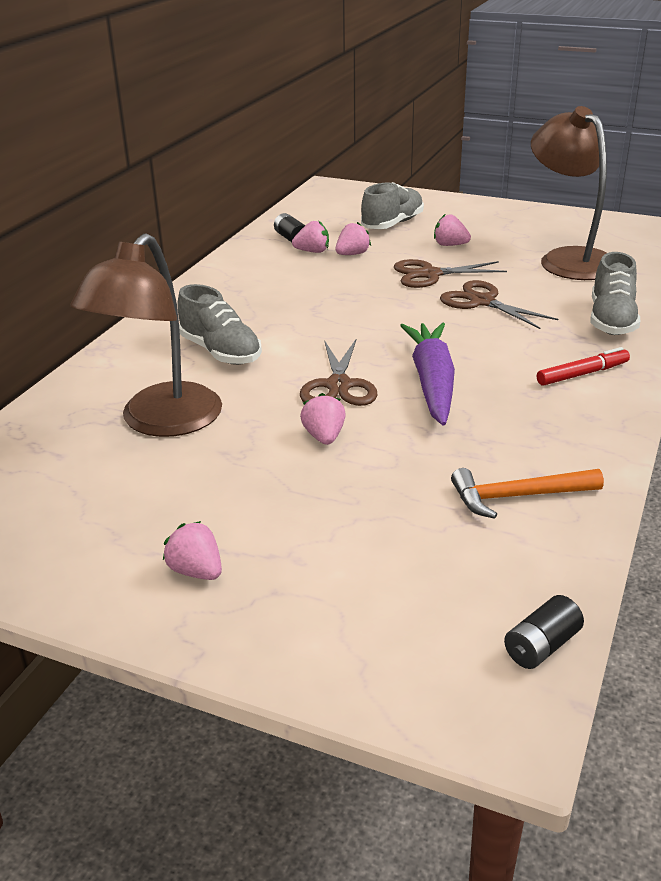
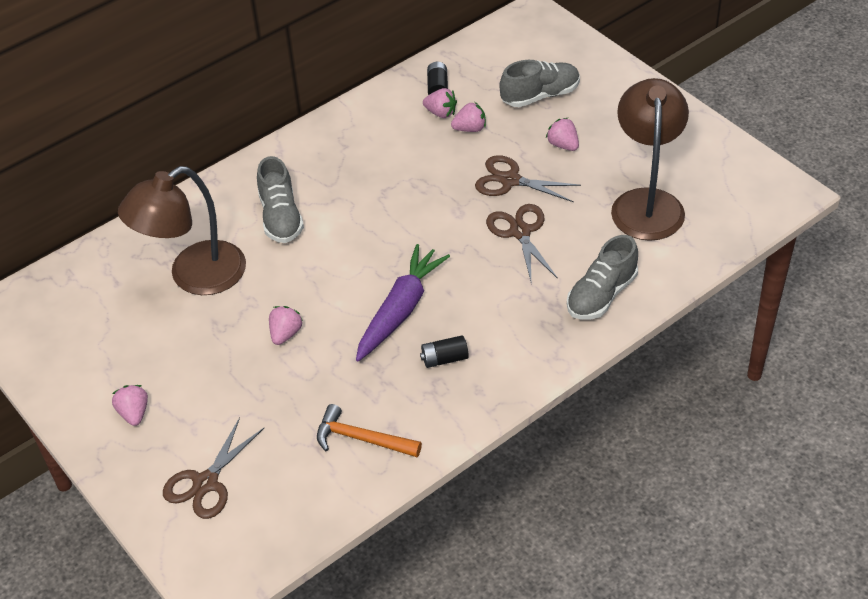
camera: 30 degrees right, 15 degrees up
(338, 385) = (334, 287): brown scissors -> brown scissors (206, 483)
(541, 646) = (274, 549): black battery -> black battery (444, 359)
(582, 374) = (517, 345): red marker -> none

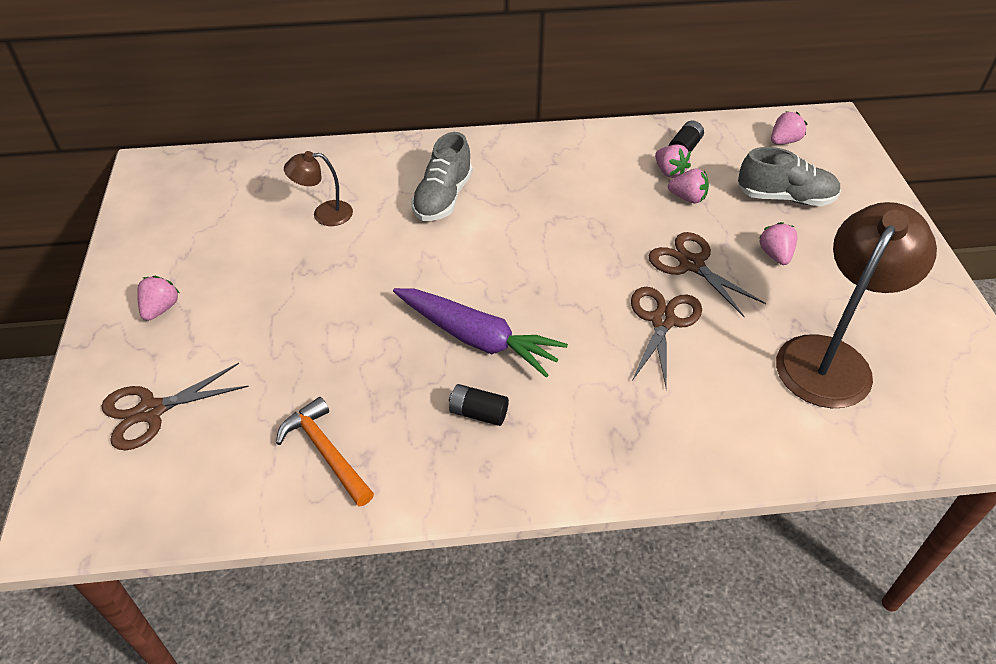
camera: 30 degrees right, 0 degrees up
(194, 276) = (324, 214): brown lamp -> brown lamp, size x0.49
(285, 334) = (352, 305): pink strawberry -> pink strawberry (784, 141)
(400, 310) = (477, 338): purple carrot -> purple carrot turned 60 degrees clockwise
(601, 295) = (704, 435): grey shoe -> none

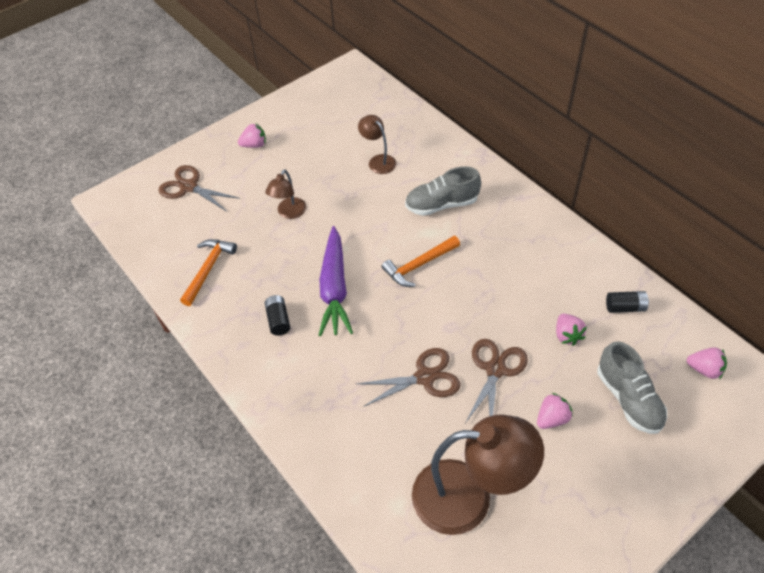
camera: 60 degrees right, 5 degrees up
(317, 327) = (289, 213): none -> brown lamp
(510, 254) = (419, 265): none -> orange hammer
(669, 172) = (587, 311): pink strawberry -> none

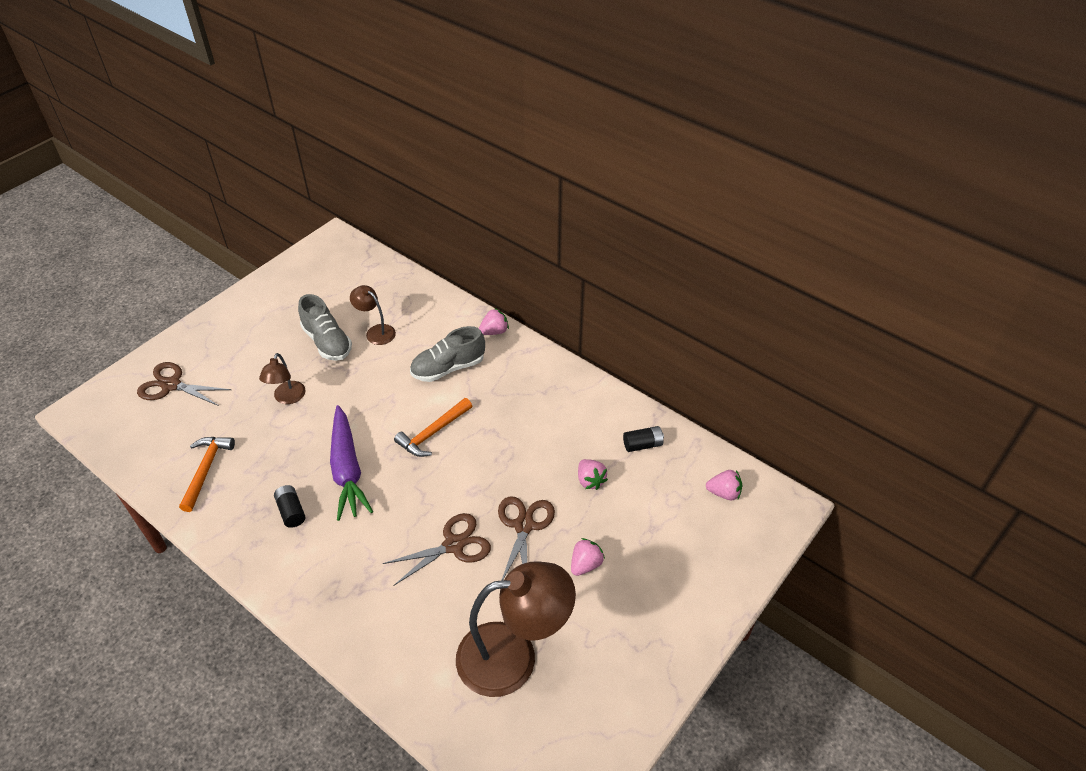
camera: 15 degrees left, 5 degrees down
(254, 145) = (239, 331): pink strawberry -> pink strawberry (494, 331)
(628, 399) = (656, 533): grey shoe -> grey shoe (327, 342)

